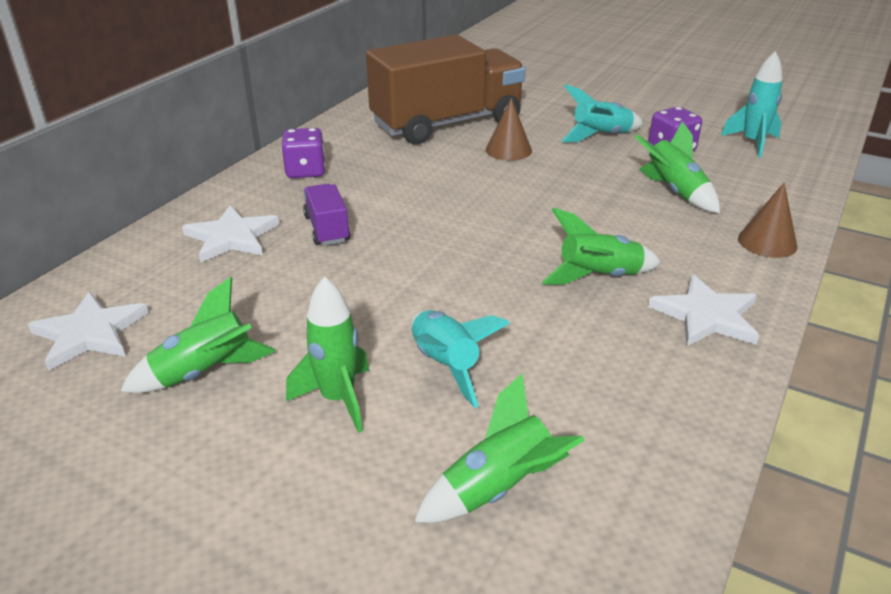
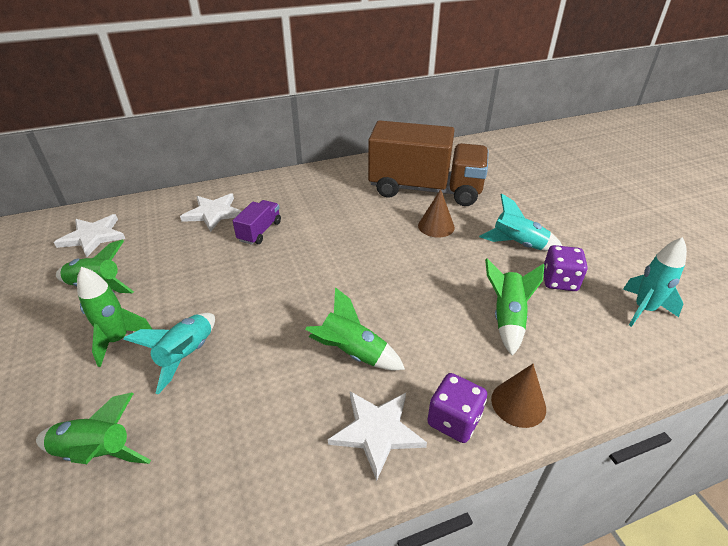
camera: 40 degrees right, 5 degrees up
(306, 171) = (302, 188): purple dice -> purple dice (454, 420)

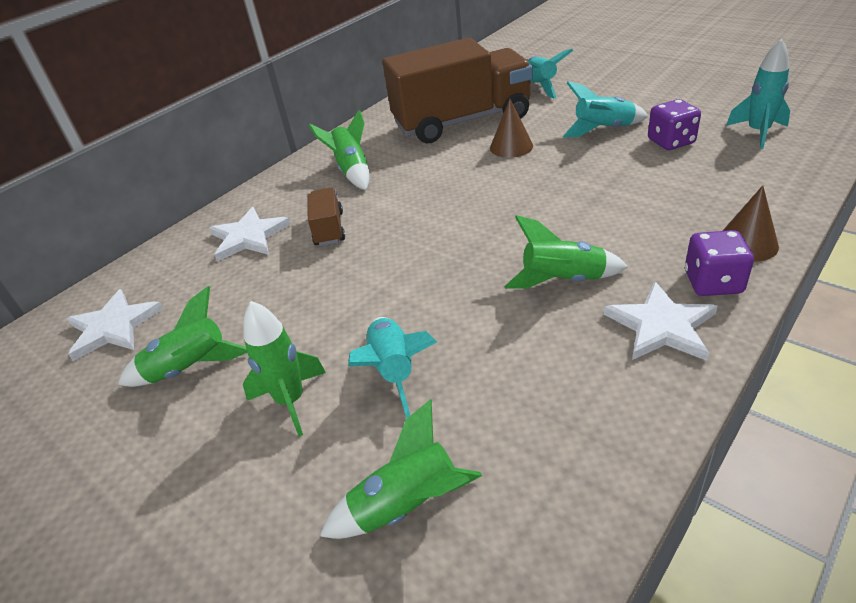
camera: 25 degrees left, 0 degrees up
(260, 231) = (329, 229): purple truck -> brown truck
(507, 318) = (662, 188): green rocket -> green rocket (352, 171)
(510, 185) = (539, 87): none -> turquoise rocket

